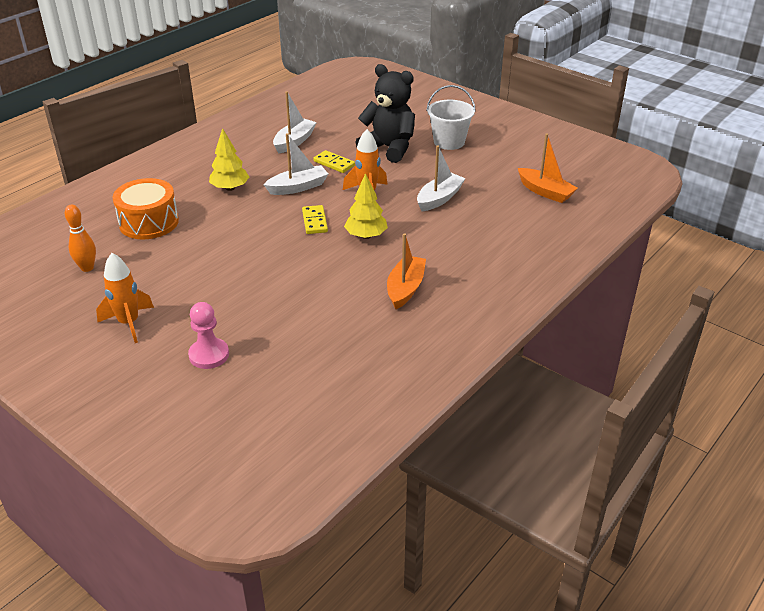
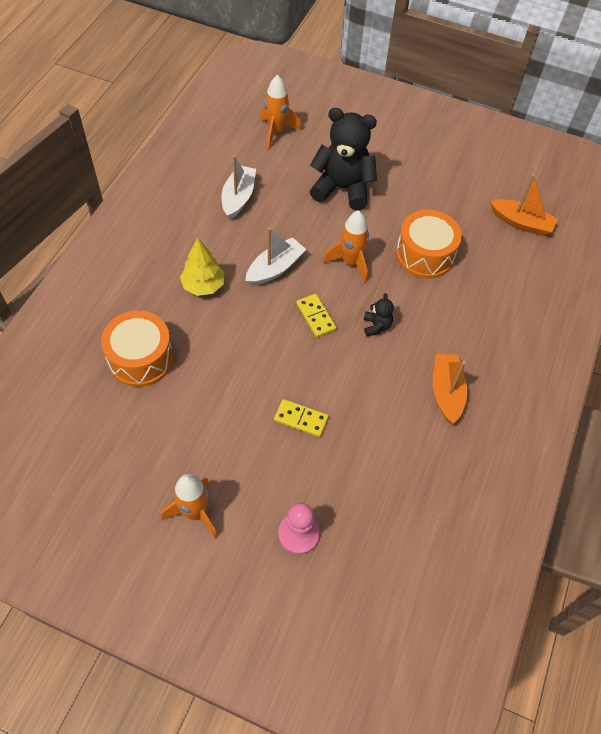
camera: 20 degrees left, 20 degrees up
(87, 268) = (108, 443): orange bowling pin -> none
(334, 163) = (296, 223): yellow domino -> yellow domino (301, 419)
(352, 108) = (276, 132): none -> orange rocket
(366, 236) = (376, 326): yellow tree -> black teddy bear
(439, 198) = (425, 255): white boat -> orange drum
(449, 142) = (399, 166): white bucket -> none

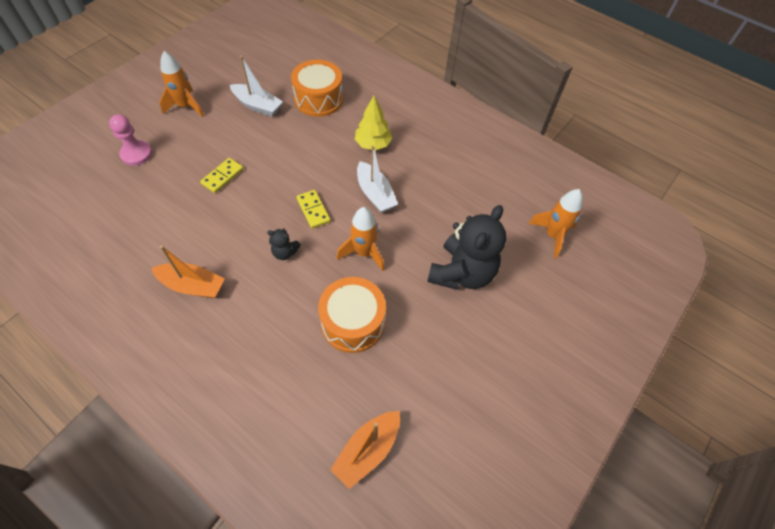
camera: 105 degrees right, 0 degrees up
(238, 197) = (466, 186): white boat -> white boat (257, 105)
(316, 317) = (313, 210): yellow domino -> yellow domino turned 75 degrees clockwise

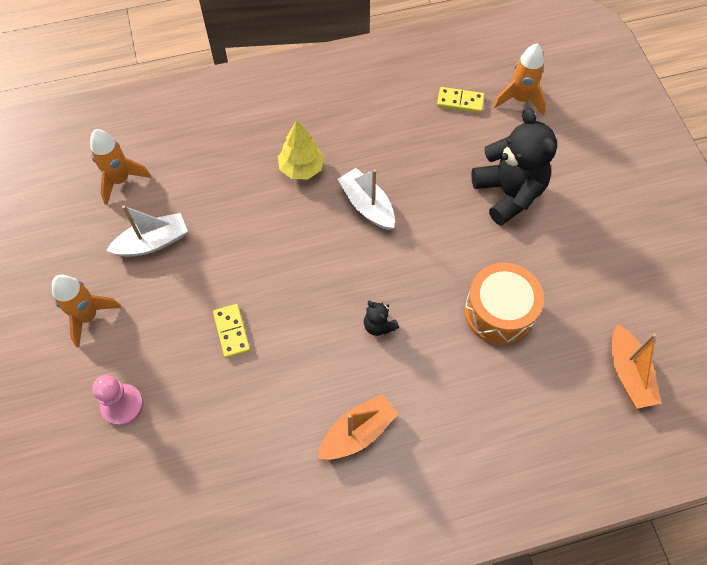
camera: 50 degrees left, 5 degrees up
(285, 252) = (379, 325): black teddy bear -> black teddy bear turned 90 degrees clockwise
(313, 210) = (345, 271): yellow domino -> yellow domino (460, 102)
(318, 99) = (195, 179): orange drum -> none
(364, 253) = (430, 257): orange rocket -> orange rocket (120, 180)
(375, 194) = (367, 205): white boat -> white boat turned 135 degrees counterclockwise

